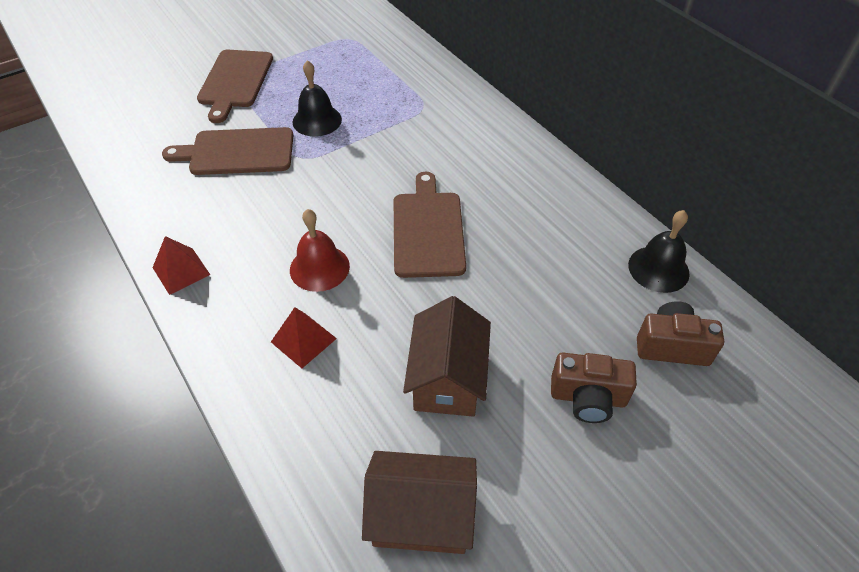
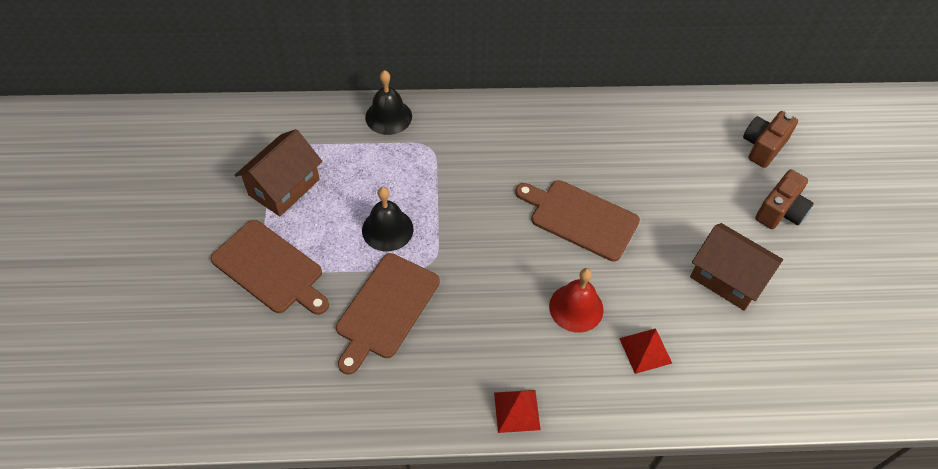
camera: 60 degrees left, 5 degrees up
(421, 515) = (824, 345): brown house -> brown house (284, 187)
(658, 269) = (698, 113): black bell -> black bell (388, 116)

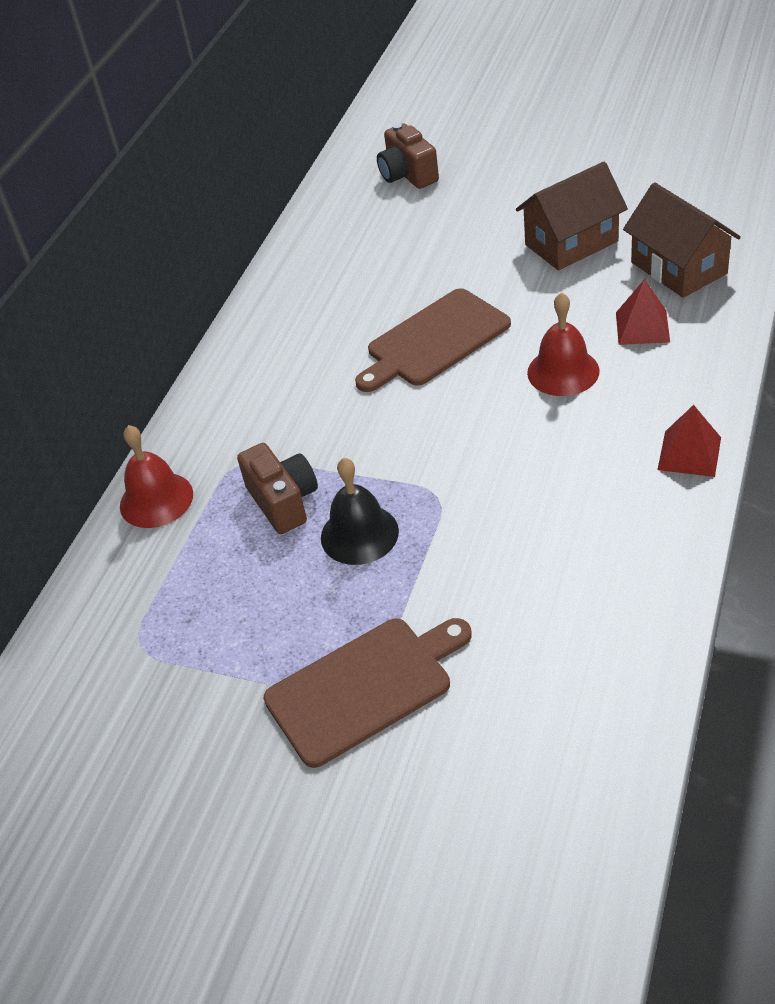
camera: 60 degrees left, 10 degrees down
(284, 187) = (217, 649): brown house -> brown house (678, 268)
(386, 309) = (492, 558): brown cutting board -> none
(388, 116) = (156, 499): black bell -> red bell
(780, 211) = (501, 184): brown camera -> brown camera (283, 501)

